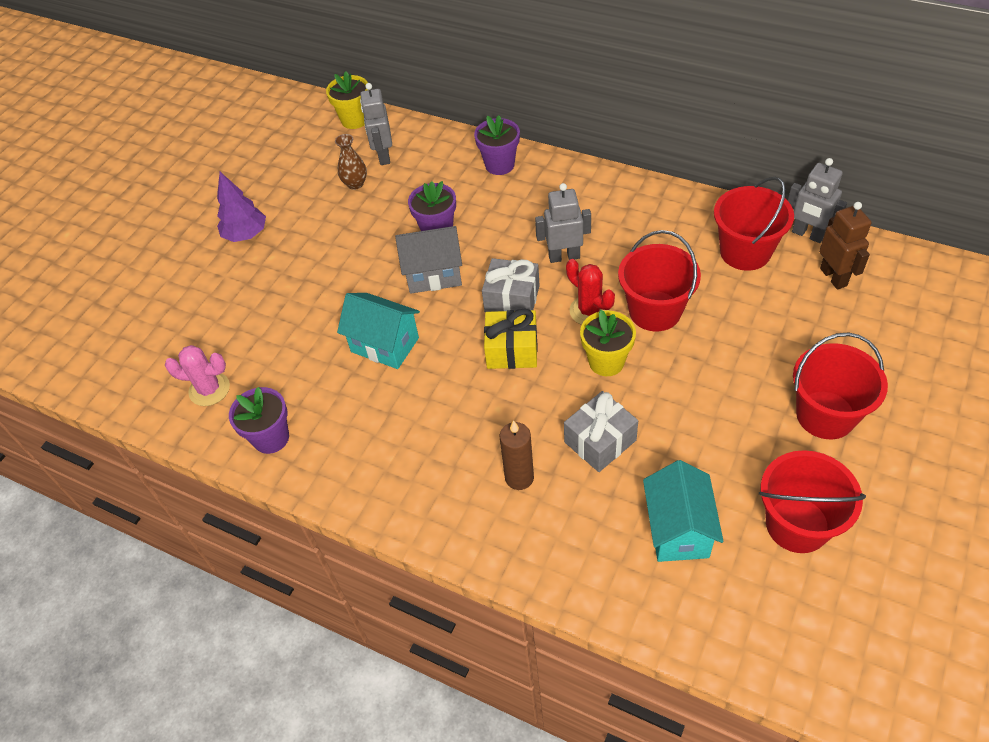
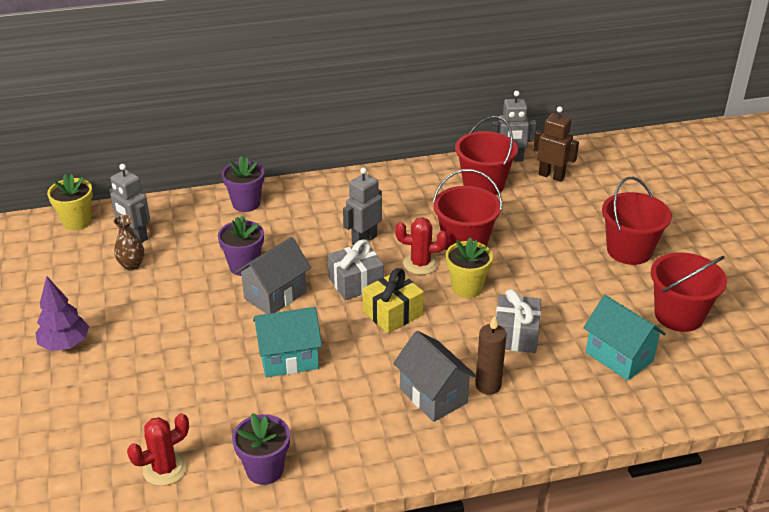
camera: 45 degrees left, 15 degrees down
(209, 389) = (165, 468): pink cactus -> red cactus
(462, 456) = (433, 396): none -> grey house

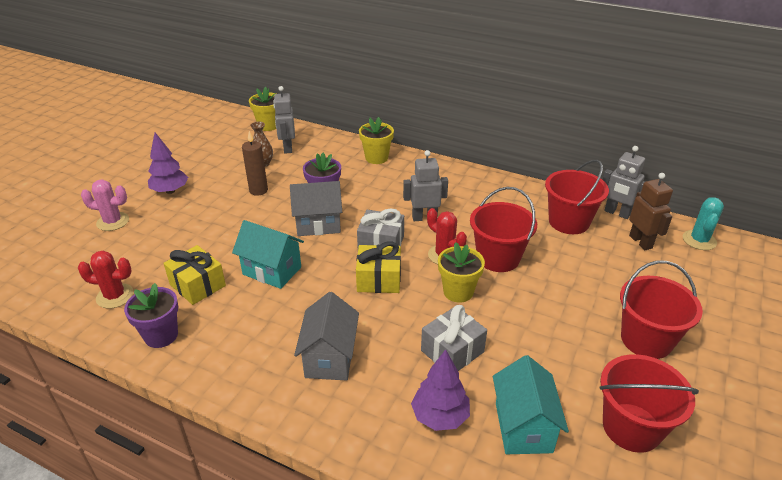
camera: 40 degrees right, 0 degrees up
(46, 408) = (113, 222): none -> pink cactus
(235, 411) = (197, 285): none -> yellow gift
(246, 203) = (376, 158): purple flower pot -> yellow flower pot
(488, 385) = (379, 377): brown candle -> brown candle (258, 190)
(560, 384) = (440, 416): none -> purple tree
(588, 154) = (699, 240): none -> turquoise cactus

